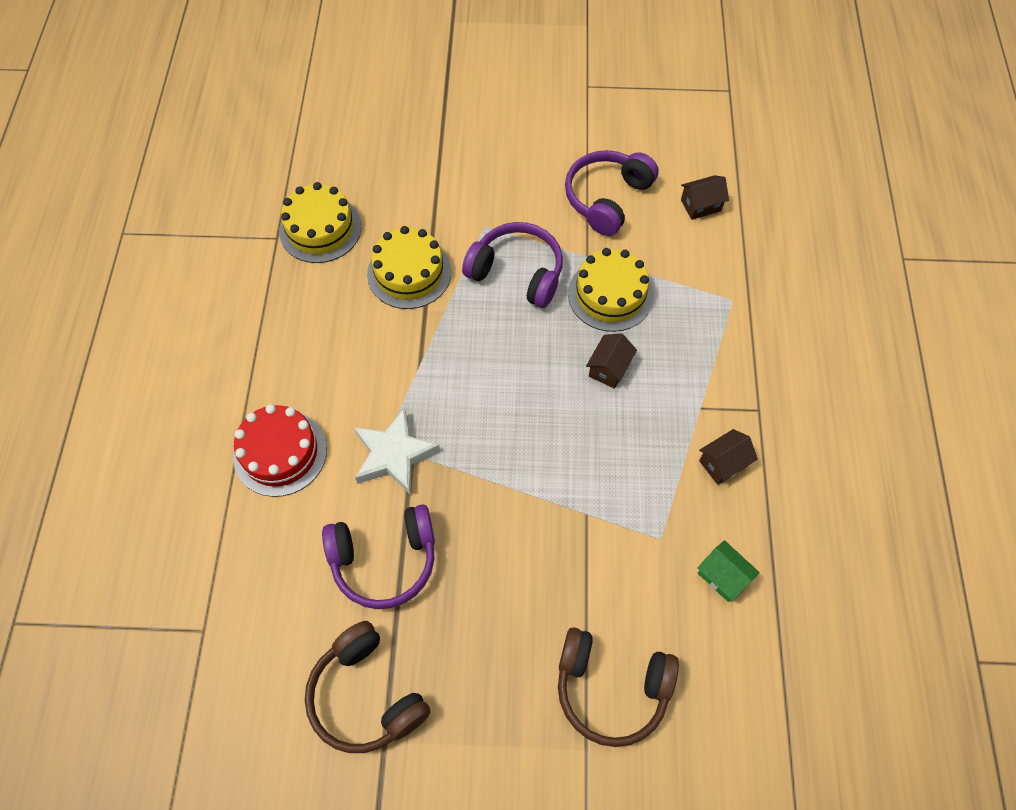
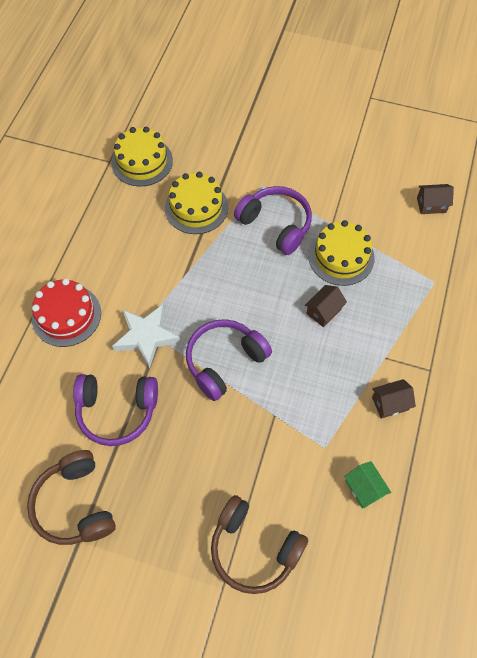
camera: 15 degrees right, 0 degrees up
(607, 198) = (360, 184): purple headphones -> purple headphones (224, 361)

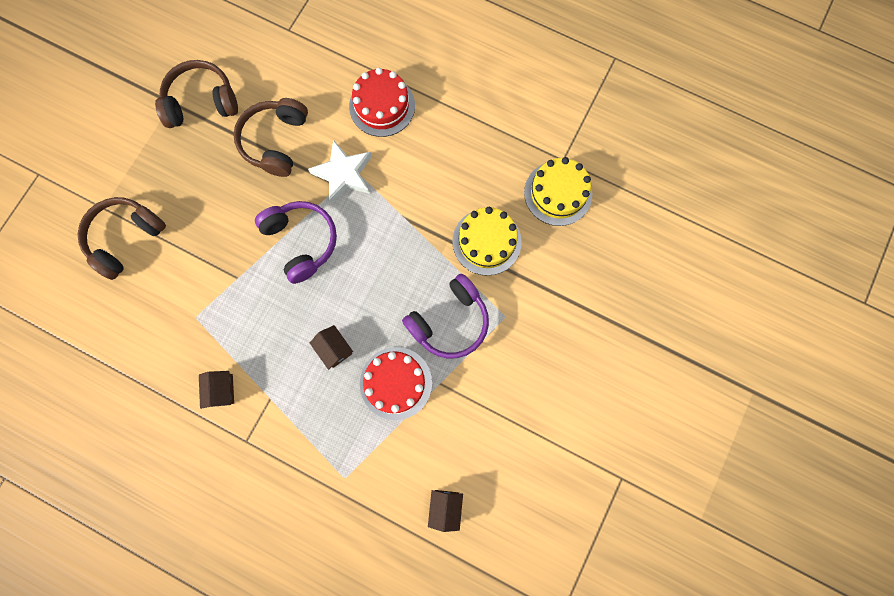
camera: 100 degrees right, 15 degrees up
(117, 411) = (275, 141): purple headphones -> brown headphones
(341, 257) = (396, 383): yellow cake -> red cake
(364, 488) = (149, 343): green house -> none

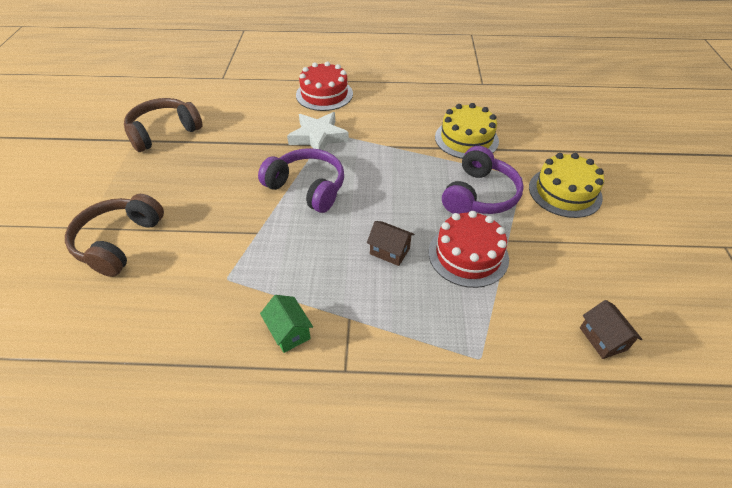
camera: 25 degrees left, 30 degrees down
(221, 390) = (289, 332): brown house -> green house
(275, 141) = (245, 136): brown headphones -> none
(558, 193) = (495, 99): yellow cake -> yellow cake (565, 192)

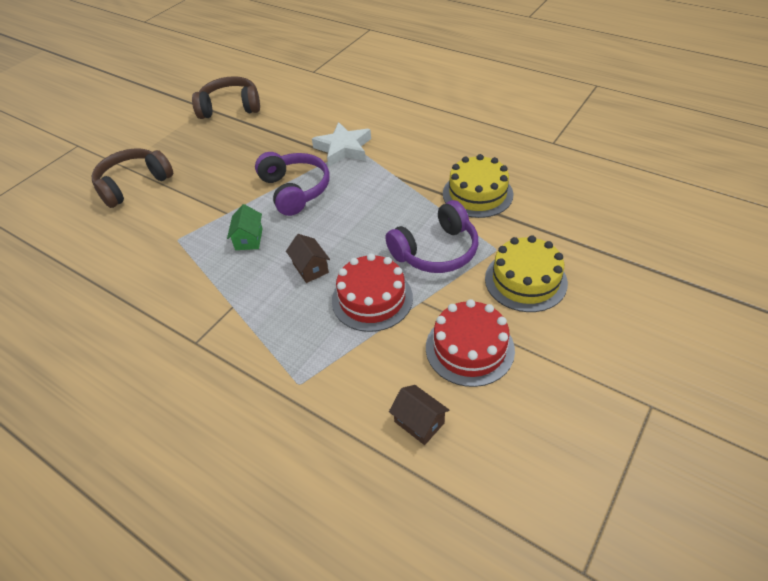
camera: 35 degrees right, 0 degrees up
(289, 332) = (183, 296): green house -> green house (249, 239)
(324, 94) = (384, 110): red cake -> red cake (469, 348)
(603, 339) = (419, 422): brown house -> brown house turned 60 degrees counterclockwise

